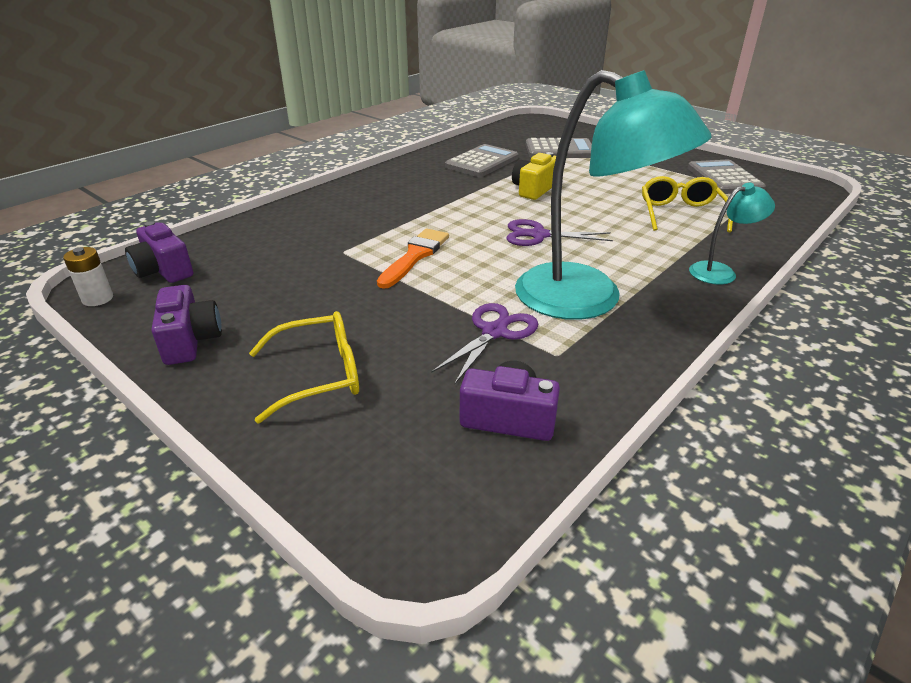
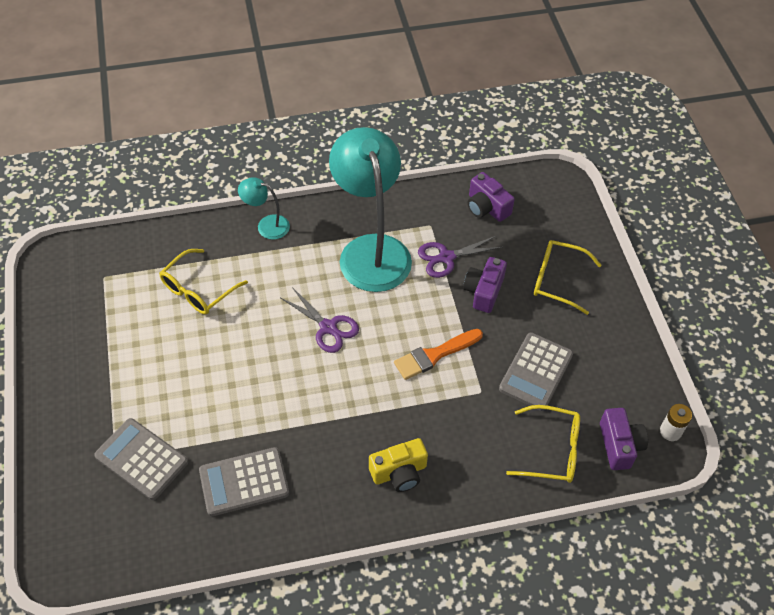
camera: 145 degrees left, 20 degrees up
(190, 340) = (617, 348): purple camera -> purple camera (483, 291)
(240, 245) = (552, 450): none -> yellow glasses
(534, 189) = (257, 395): yellow camera -> yellow camera (399, 472)
(724, 178) = (89, 311): grey calculator -> grey calculator (535, 372)

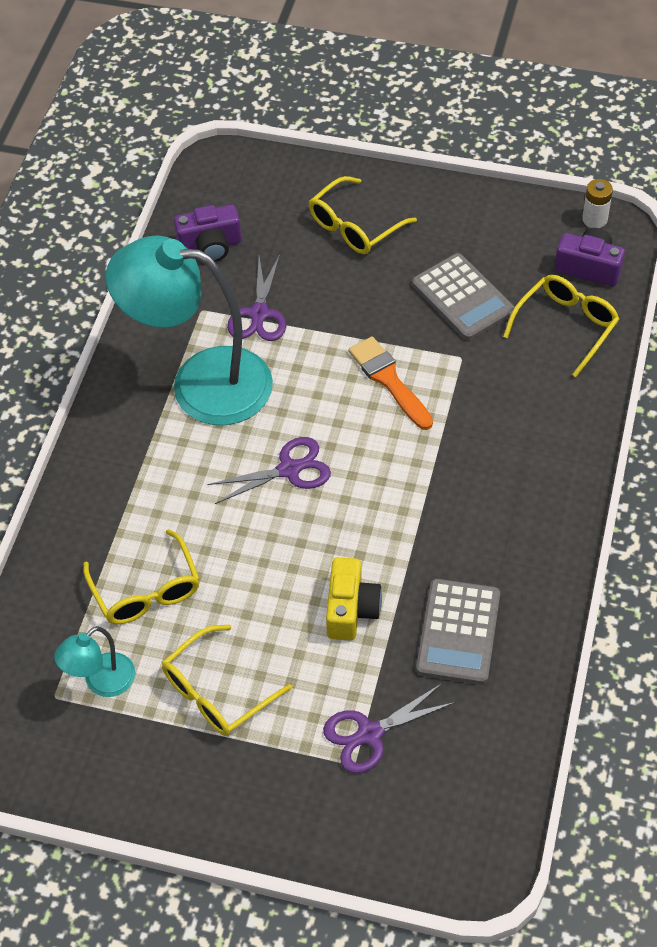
camera: 60 degrees left, 0 degrees up
(139, 359) = (217, 692): none -> yellow glasses
(142, 459) = (370, 734): grey calculator -> purple scissors
(266, 225) = (89, 479): turquoise lamp -> turquoise lamp (101, 682)
(399, 472) = (523, 474): yellow camera -> yellow camera (351, 609)
(434, 355) = (389, 380): orange brush -> orange brush turned 150 degrees clockwise
(483, 291) = (329, 299): purple camera -> none

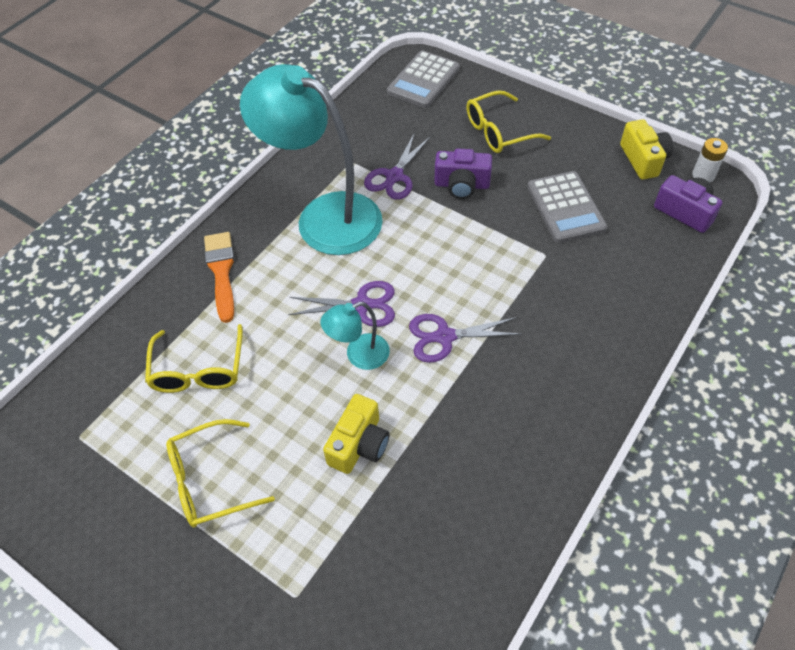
camera: 20 degrees right, 0 degrees up
(101, 682) = (122, 438): turquoise lamp -> turquoise lamp (359, 355)
(210, 246) = (380, 118): purple camera -> purple camera (462, 185)
(370, 734) = (323, 572): purple scissors -> purple scissors (445, 337)
(389, 380) = (476, 256): orange brush -> orange brush (221, 272)
(458, 632) = (446, 500): grey calculator -> grey calculator (423, 80)
(526, 218) = (643, 160): none -> yellow camera
(566, 326) = (648, 254): yellow glasses -> none

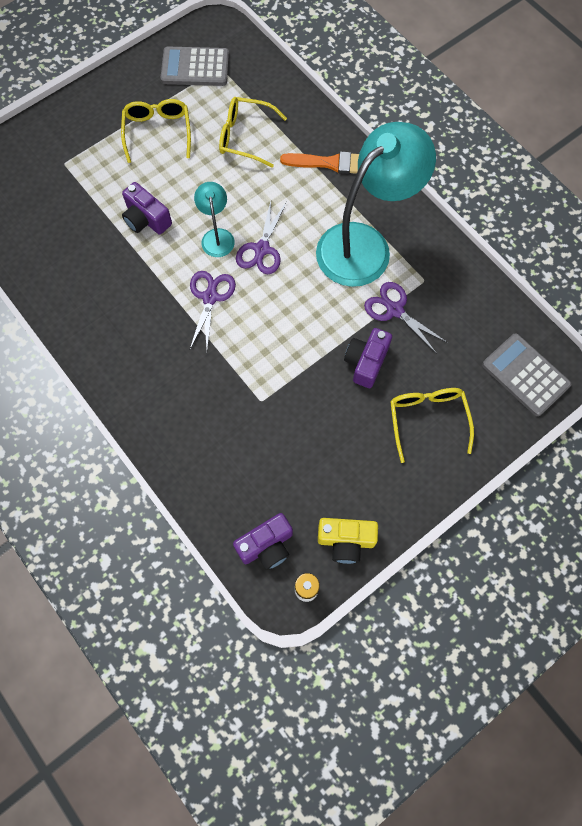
camera: 105 degrees right, 15 degrees up
(359, 444) = (146, 219): yellow camera -> purple camera
(565, 208) = (308, 440): grey calculator -> grey calculator (195, 67)

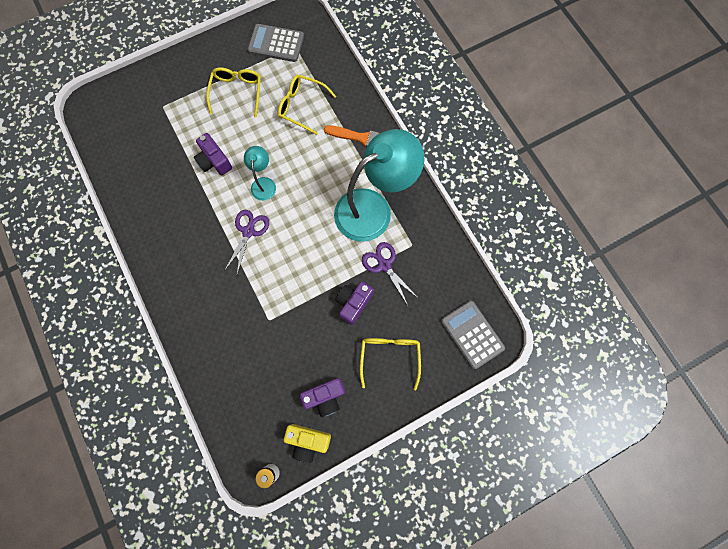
camera: 10 degrees right, 5 degrees up
(262, 249) = (295, 199): purple scissors -> none
(266, 546) = (249, 433): purple camera -> purple camera (325, 397)

